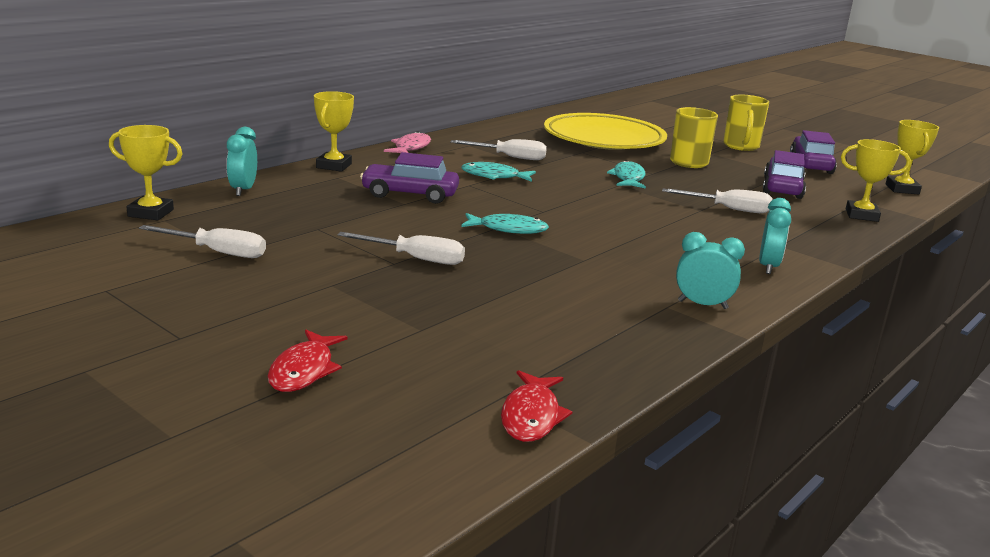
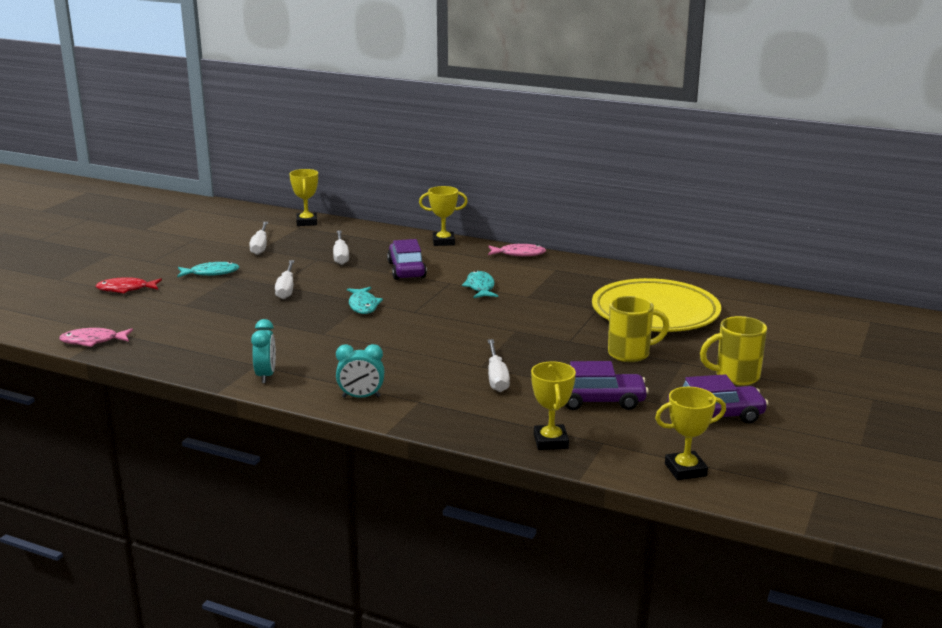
camera: 75 degrees right, 0 degrees up
(243, 190) = (366, 231): turquoise clock -> none
(509, 157) = (540, 286): white screwdriver -> white screwdriver (341, 256)
(531, 416) = (93, 341): red fish -> pink fish
(628, 178) = (539, 332): turquoise fish -> turquoise fish (211, 273)

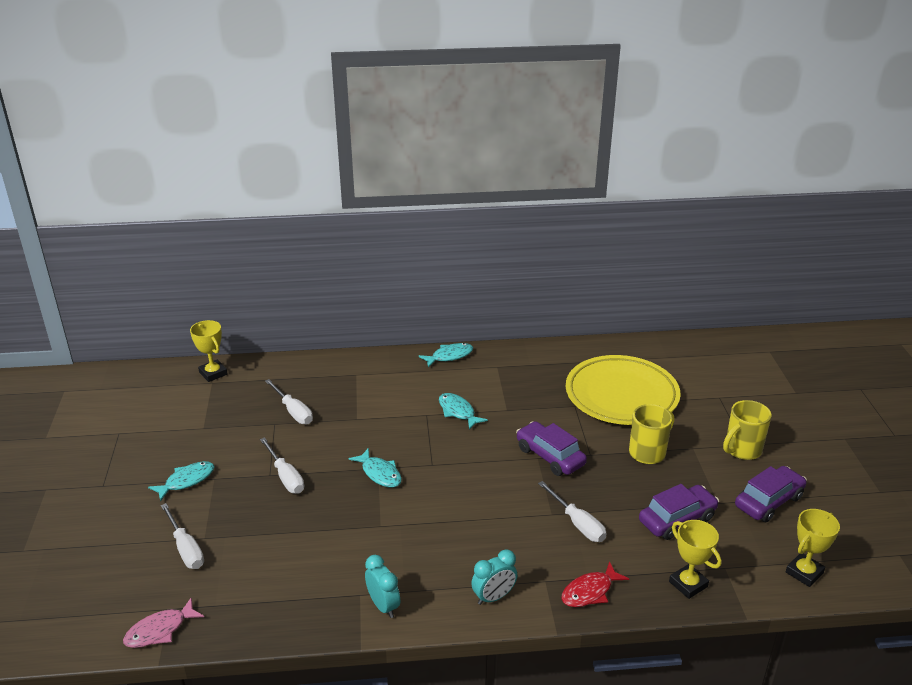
camera: 30 degrees left, 10 degrees up
(126, 289) = (117, 538): red fish -> red fish (590, 591)
(260, 246) = (199, 424): white screwdriver -> white screwdriver (186, 548)
(406, 270) = (372, 410): purple car -> purple car (550, 456)
(443, 242) = (369, 361): yellow trophy -> none
(519, 254) = (449, 356): pink fish -> turquoise fish

